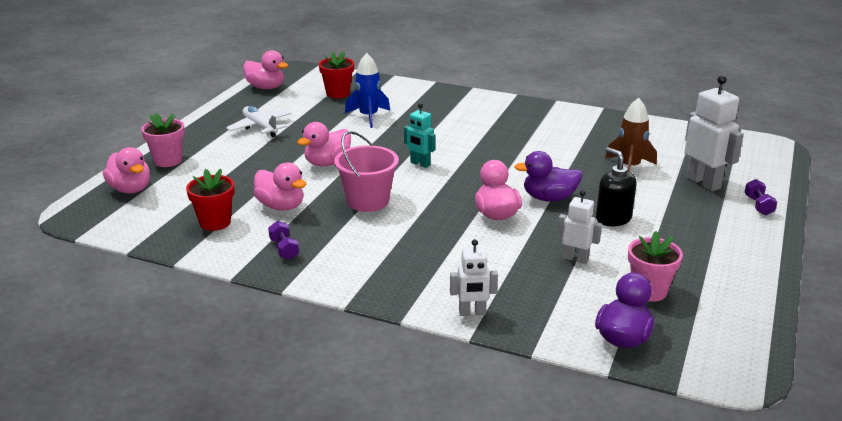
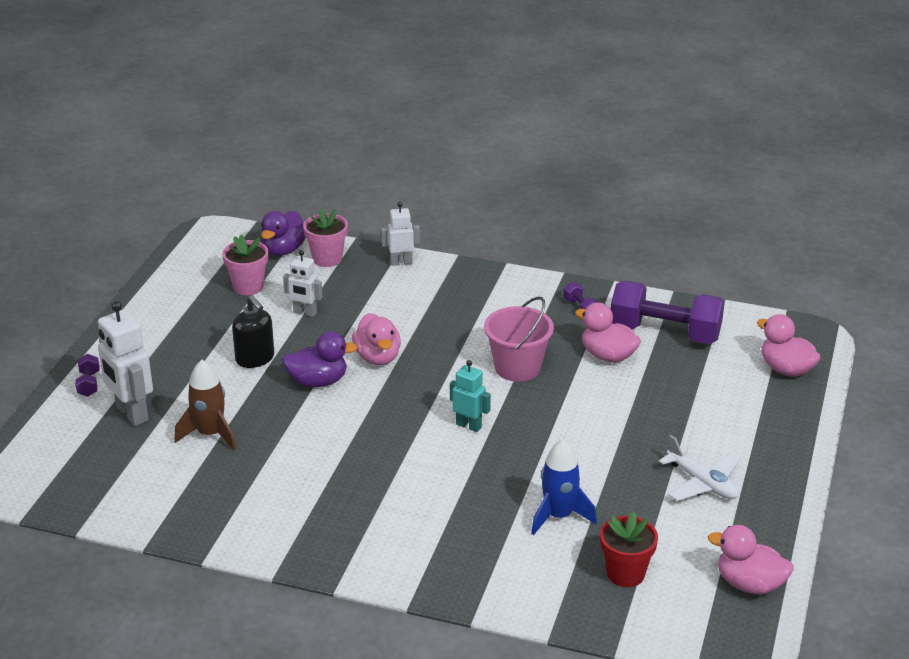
camera: 175 degrees right, 5 degrees up
(168, 161) = (779, 414): pink flower pot -> pink flower pot (327, 259)
(215, 222) = (664, 333): red flower pot -> purple dumbbell
(327, 163) = (583, 421): pink duck -> none

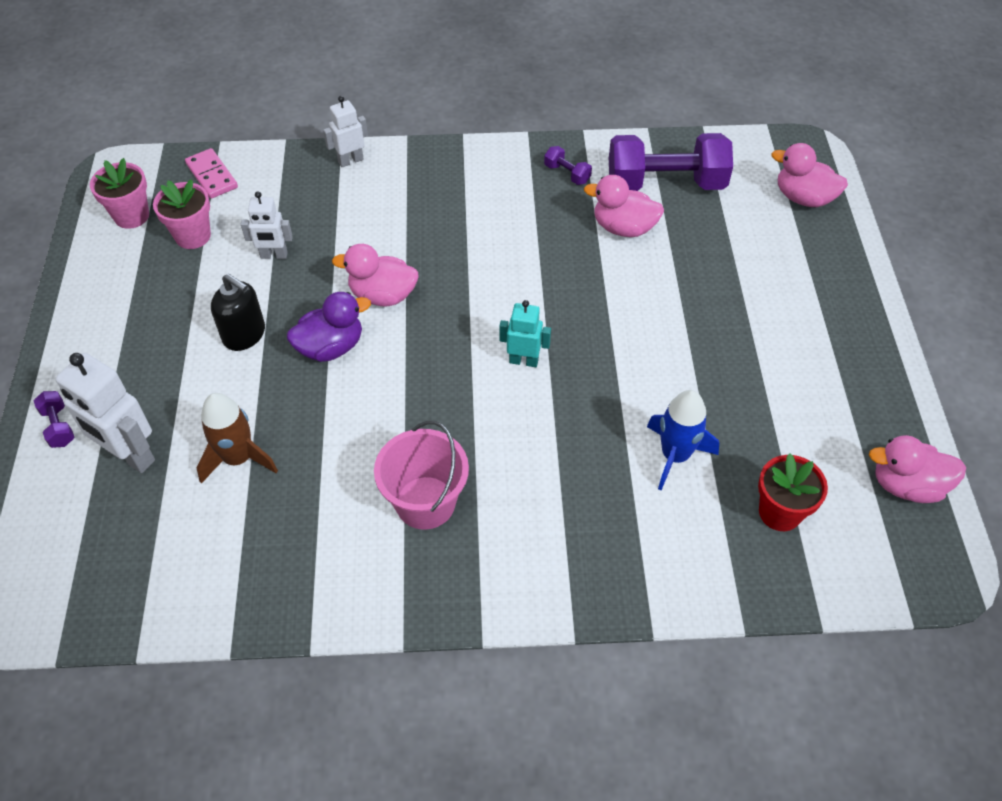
camera: 20 degrees left, 20 degrees up
(283, 250) = (212, 176): purple duck -> pink domino
(327, 259) = (266, 175): pink flower pot -> pink flower pot (131, 216)
(377, 357) = (382, 295): pink duck -> pink duck turned 135 degrees clockwise
(517, 367) = (538, 268): pink bucket -> pink bucket (425, 502)
(702, 483) = (796, 366): white plane -> none

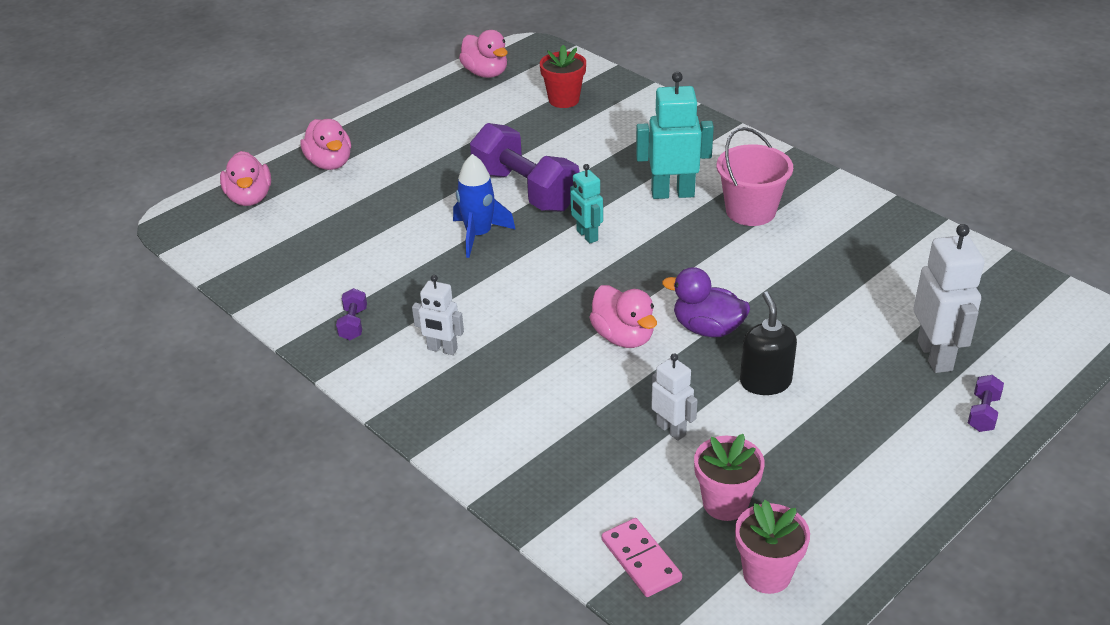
camera: 130 degrees left, 15 degrees down
(212, 176) = (641, 560): pink domino -> pink domino turned 45 degrees counterclockwise
(238, 458) = (852, 305): brown rocket -> none
(350, 160) = (495, 471): white robot -> white robot (442, 349)
(516, 467) = (672, 193): none -> turquoise robot
(623, 228) = (388, 261): pink duck -> pink duck (330, 163)
(665, 183) = (306, 267): purple dumbbell -> purple dumbbell (525, 190)
(675, 456) = (576, 146): blue rocket -> blue rocket (479, 235)

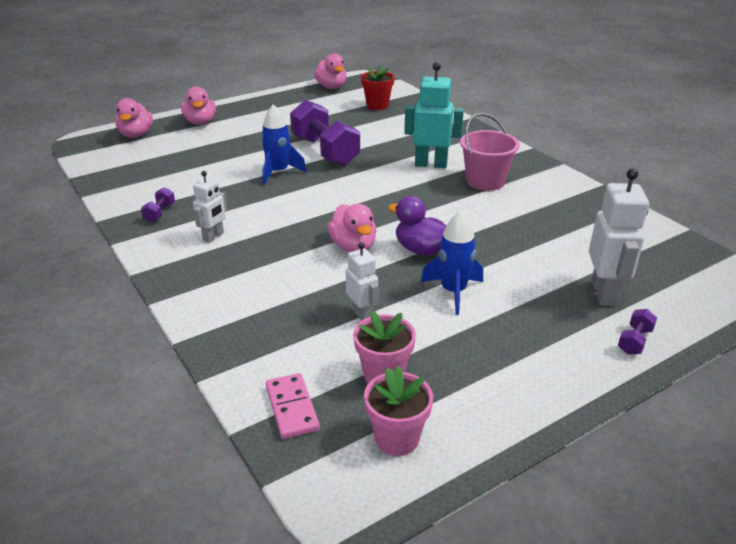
camera: 10 degrees right, 5 degrees down
(442, 349) = (213, 237): white robot -> white robot turned 90 degrees counterclockwise
(587, 235) = (356, 181): turquoise robot -> none
(765, 382) = (453, 292): black soap dispenser -> blue rocket

